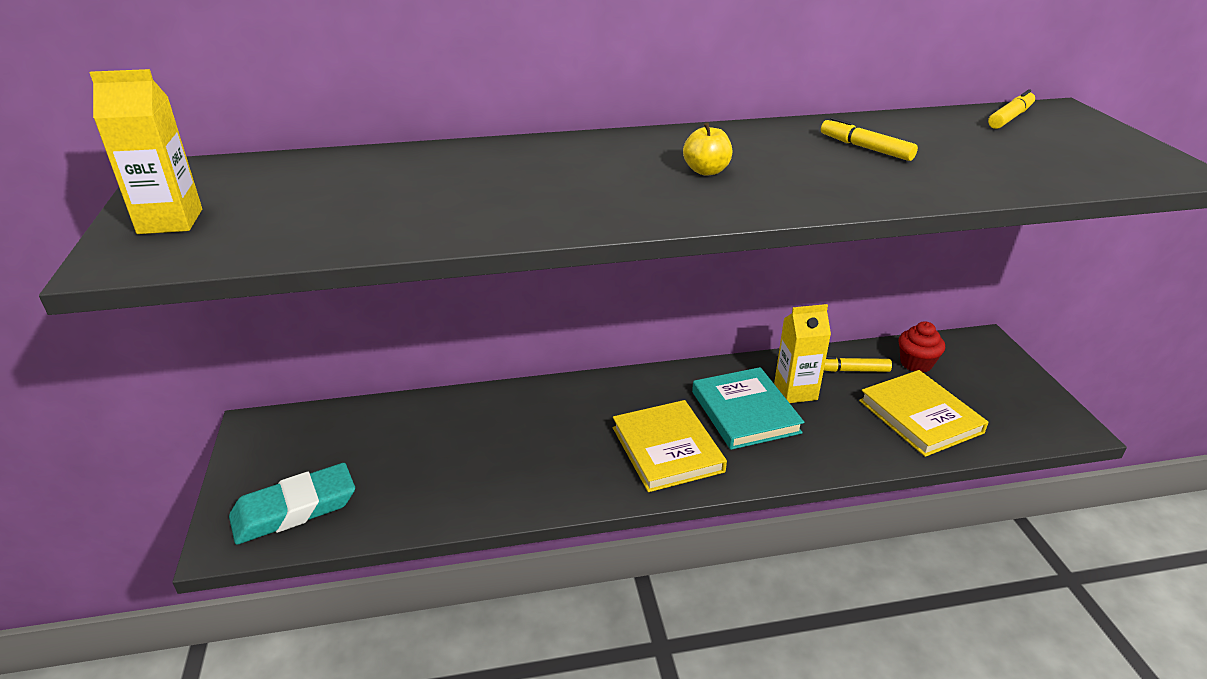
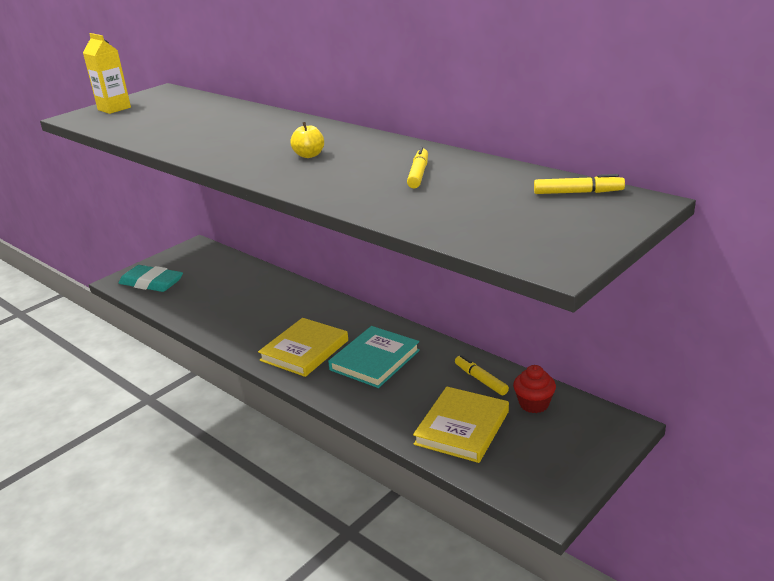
camera: 55 degrees right, 5 degrees down
(795, 391) = (423, 369): yellow carton -> none

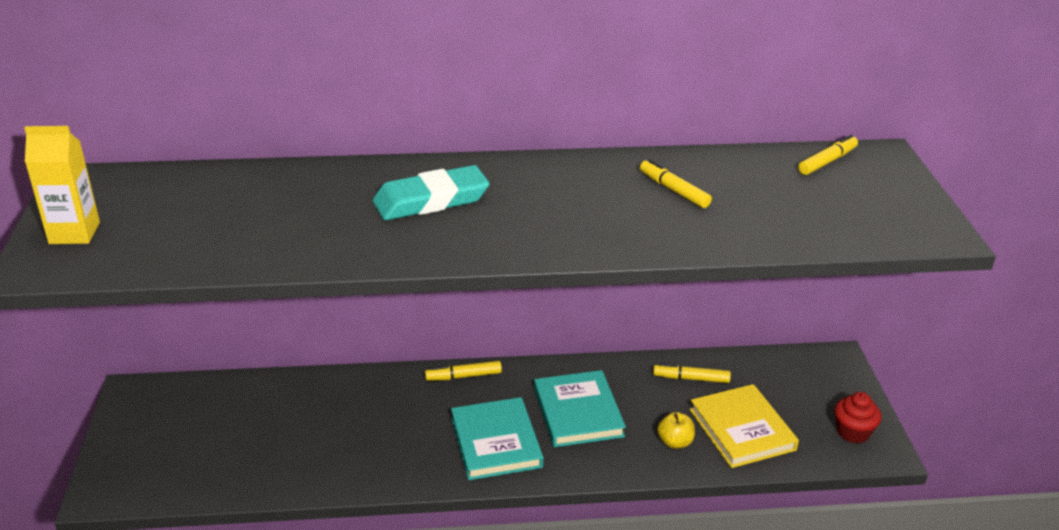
camera: 50 degrees left, 5 degrees up
(151, 283) = (159, 470): turquoise eraser -> turquoise eraser (431, 200)
(304, 350) = (496, 442): yellow book -> turquoise book
(309, 155) = (522, 208): yellow apple -> yellow apple (675, 442)
(345, 309) = (463, 376): none -> yellow marker
(534, 404) = (759, 376): red cupcake -> red cupcake (853, 432)

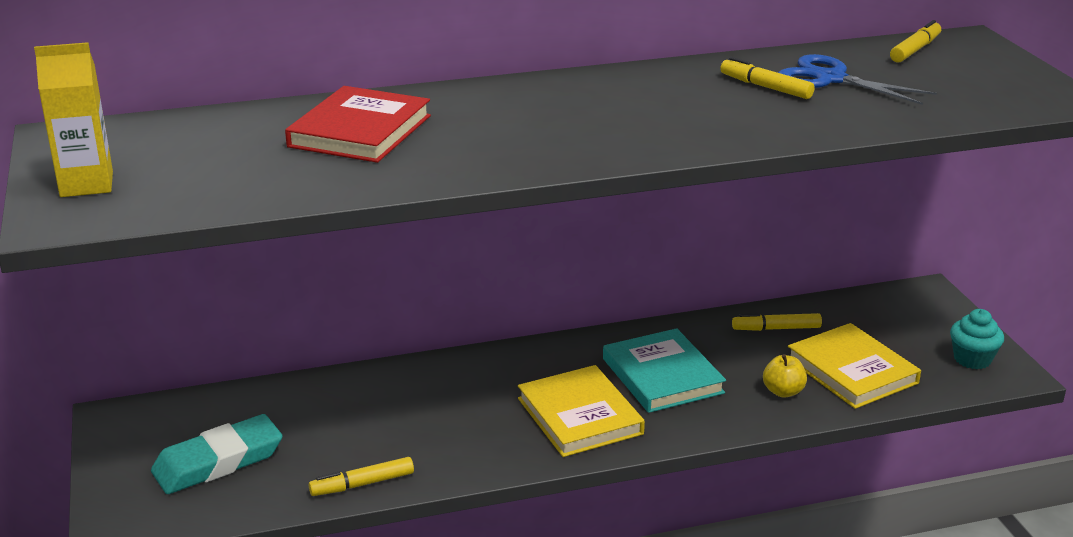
camera: 10 degrees left, 5 degrees down
(311, 201) = (360, 131): none -> red book
(431, 200) = (499, 118): turquoise eraser -> turquoise eraser (218, 461)
(463, 376) = (515, 355): yellow marker -> yellow marker (362, 484)
(496, 442) = (580, 416): turquoise book -> yellow book
(735, 187) = (830, 79): none -> blue scissors
(853, 432) = (972, 359): red cupcake -> turquoise cupcake

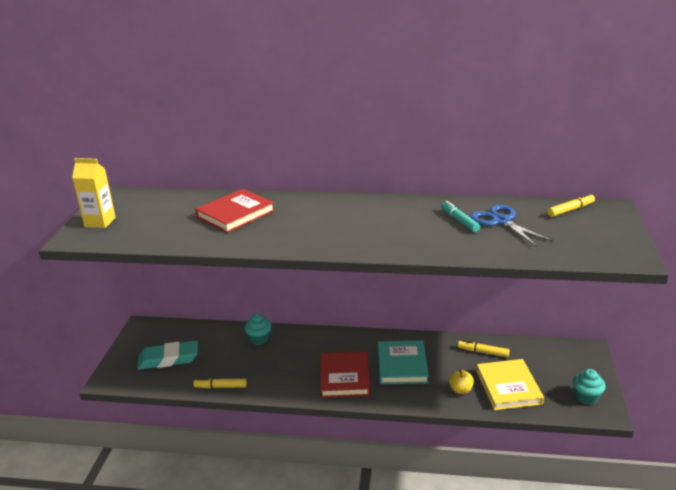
camera: 25 degrees right, 0 degrees up
(375, 389) = (259, 339): none -> turquoise cupcake
(580, 416) = (345, 377): yellow book -> red book
(765, 87) = (459, 221): yellow marker -> turquoise marker

